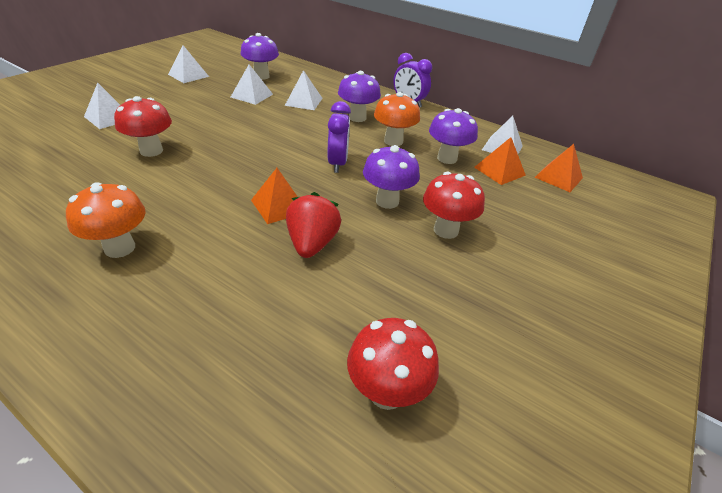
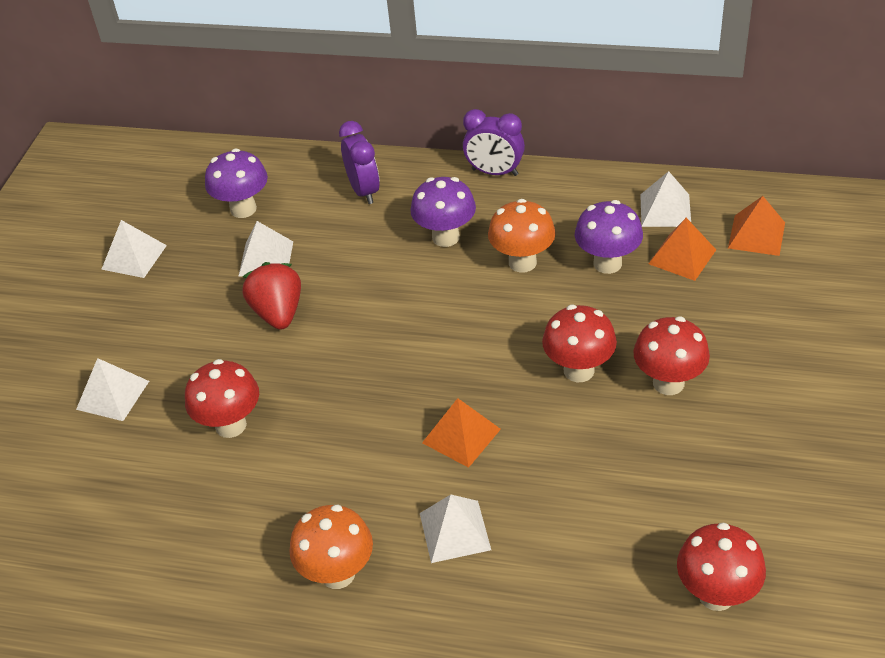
camera: 15 degrees left, 5 degrees up
(303, 101) = (348, 237): white pyramid -> white pyramid (454, 531)
(312, 244) = (537, 470): red strawberry -> red strawberry (278, 313)
(337, 164) = (480, 336): purple clock -> purple clock (364, 191)
(387, 201) = (579, 370): purple mushroom -> red mushroom

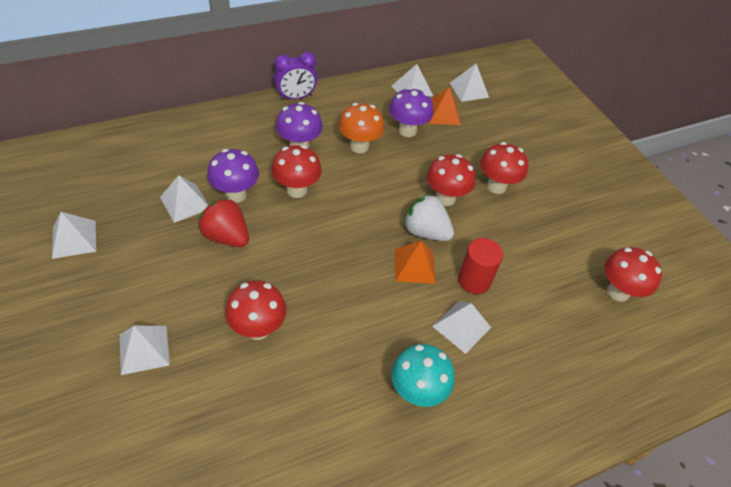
camera: 45 degrees left, 5 degrees up
(243, 209) = (137, 174): purple mushroom -> purple mushroom (236, 194)
(338, 573) = (417, 392): orange mushroom -> turquoise mushroom
(364, 191) = (219, 134): purple clock -> none
(398, 289) = (297, 190): none -> red mushroom
(513, 401) = (425, 232): none -> white strawberry
(521, 486) = (474, 280): none -> red cylinder
(756, 235) = (469, 90): orange pyramid -> white pyramid

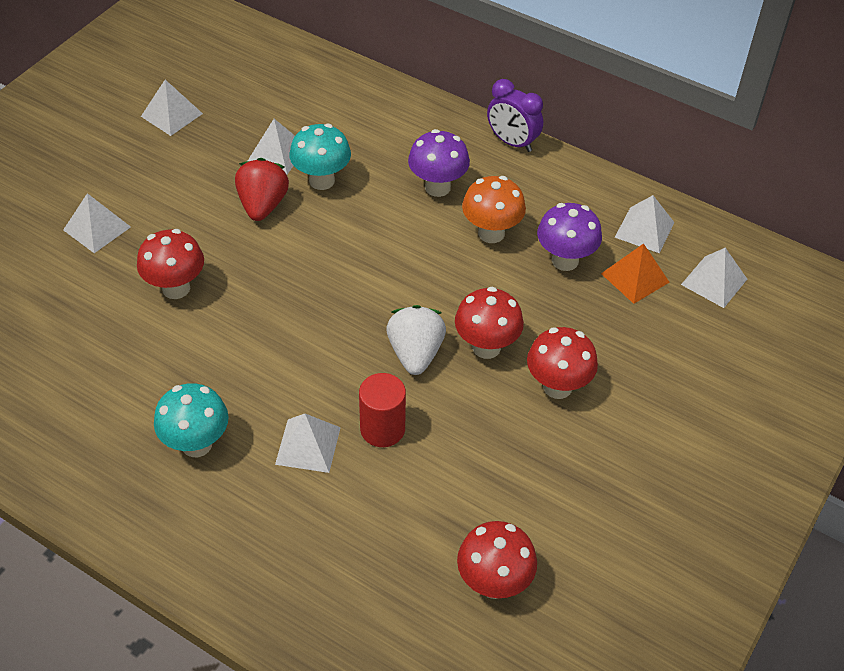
camera: 60 degrees right, 0 degrees up
(236, 194) = (321, 180): purple mushroom -> turquoise mushroom
(297, 190) = (372, 220): red mushroom -> none
(414, 266) = (357, 367): orange pyramid -> none

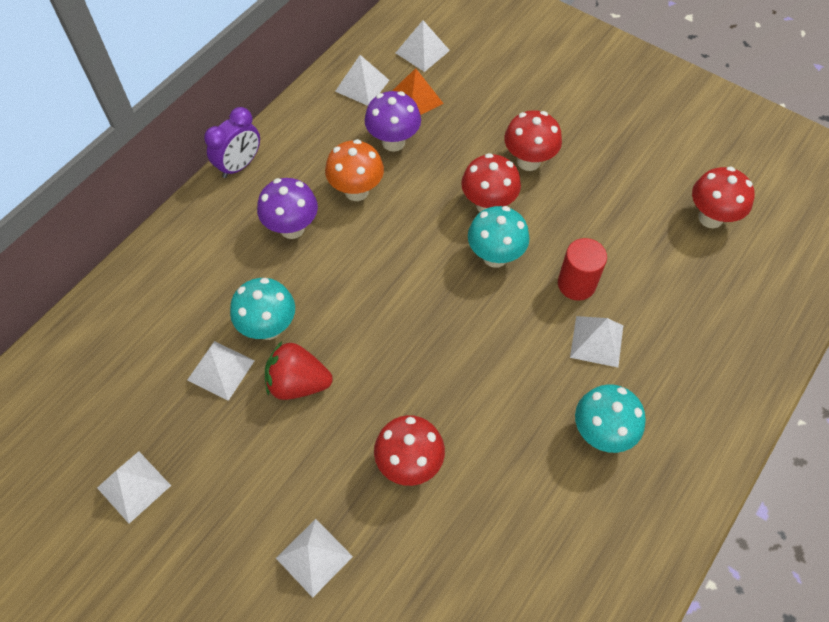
camera: 85 degrees left, 10 degrees up
(415, 353) = (495, 256): white strawberry -> turquoise mushroom

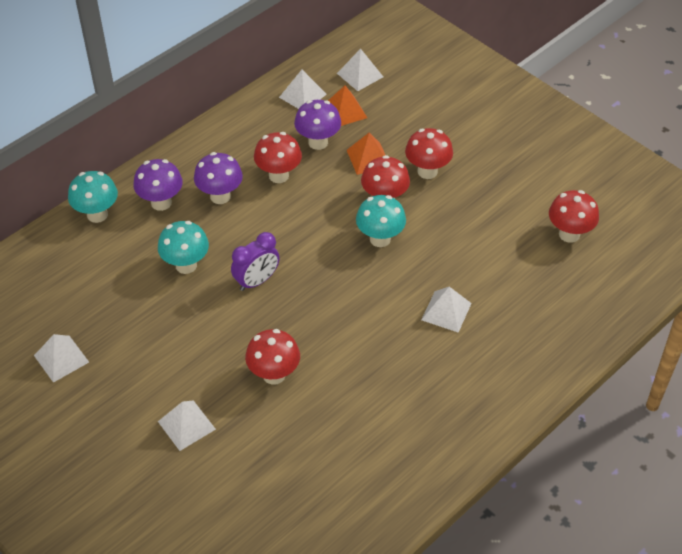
camera: 10 degrees right, 10 degrees down
(221, 247) = (161, 202): none -> purple mushroom
(221, 370) = (142, 290): white pyramid -> none
(239, 165) = (188, 144): purple clock -> purple clock (257, 281)
(298, 383) = (200, 307): red strawberry -> none
(356, 191) = (278, 175): orange mushroom -> red mushroom
(456, 154) = (368, 158): none -> orange pyramid
(576, 284) = (441, 268): red cylinder -> none
(601, 433) = (431, 376): turquoise mushroom -> turquoise mushroom (97, 214)

